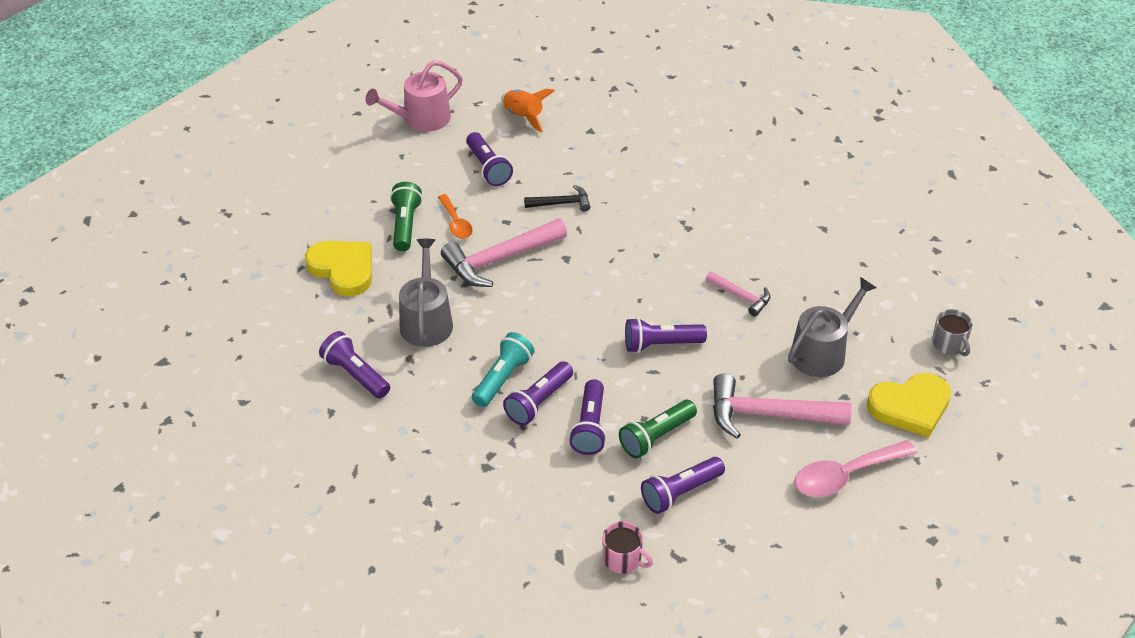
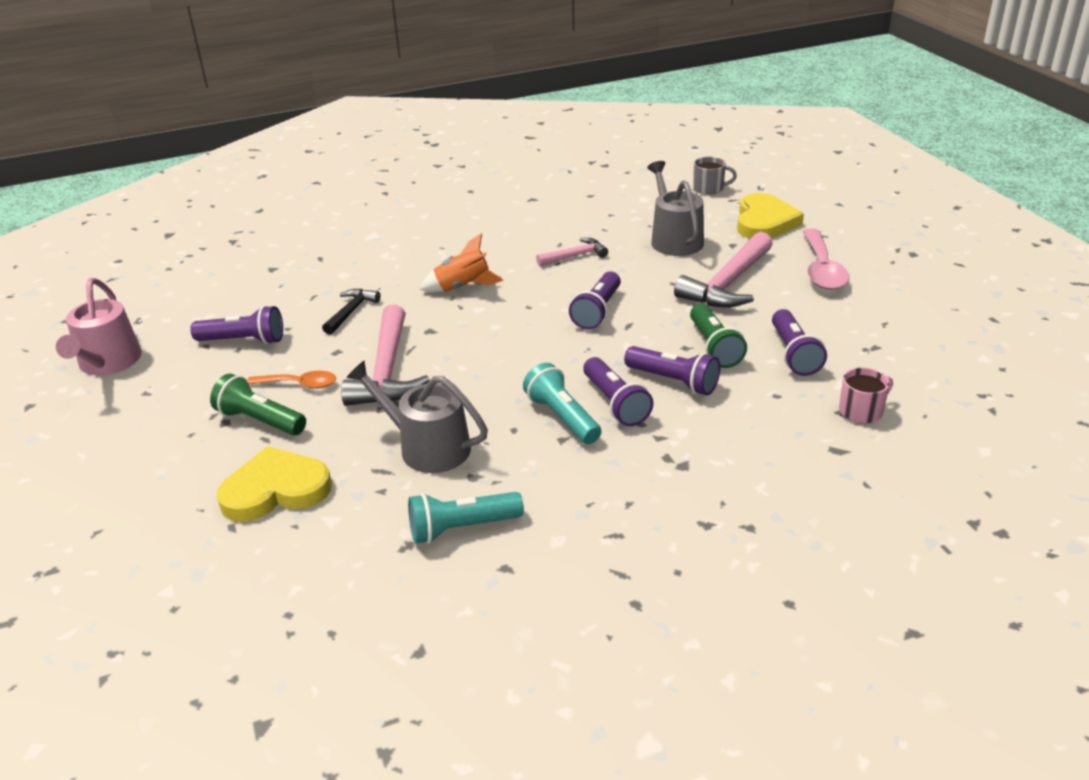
camera: 60 degrees left, 10 degrees down
(355, 375) = (462, 528): purple flashlight -> turquoise flashlight
(523, 117) = (199, 299): orange rocket -> orange rocket (462, 287)

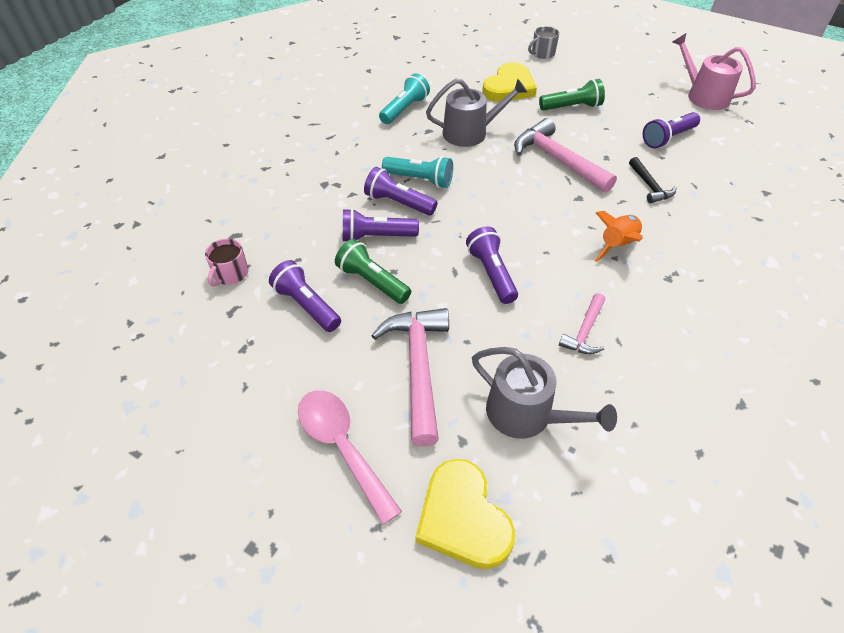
camera: 140 degrees right, 15 degrees up
(299, 384) = (589, 131): orange spoon -> none
(709, 188) = (593, 570): grey mug -> grey mug (542, 53)

